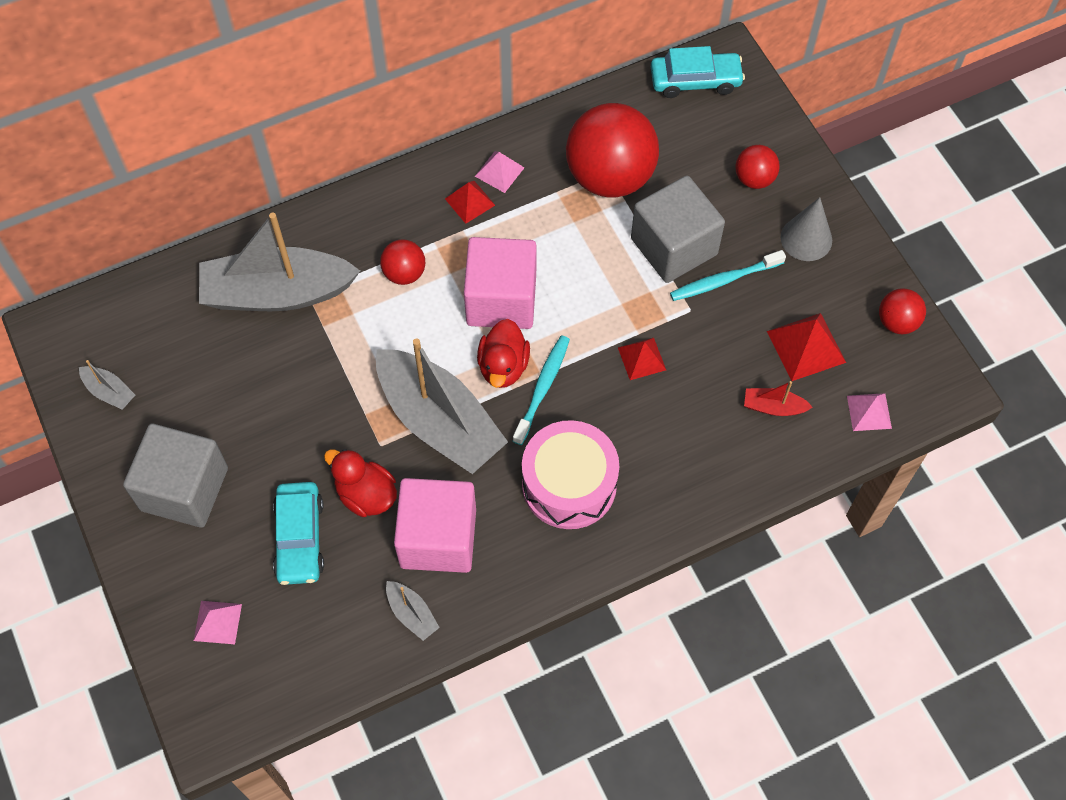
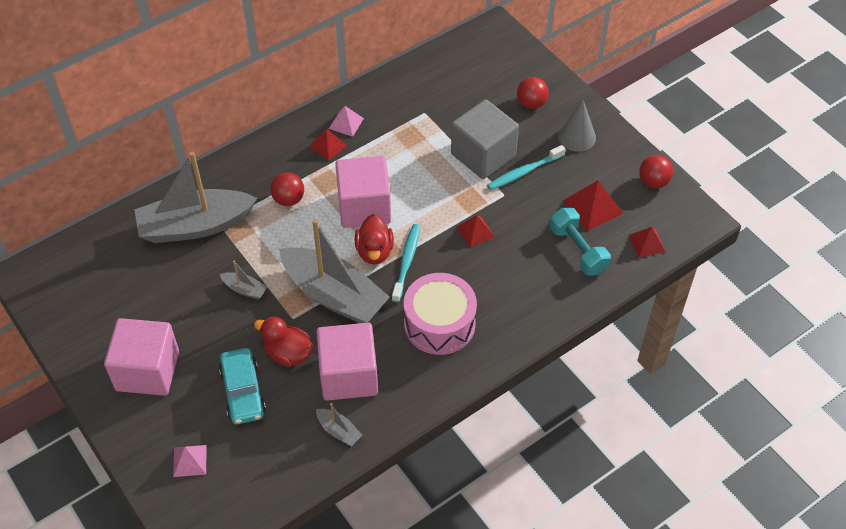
camera: 10 degrees left, 10 degrees down
(109, 392) = (77, 312): grey boat -> grey boat (245, 289)
(184, 489) = (147, 371): grey cube -> pink cube
(610, 176) = (427, 116): red ball -> none
(695, 81) = (476, 46): turquoise car -> none
(773, 407) = (578, 250): red boat -> turquoise dumbbell
(869, 412) = (647, 243): pink pyramid -> red pyramid

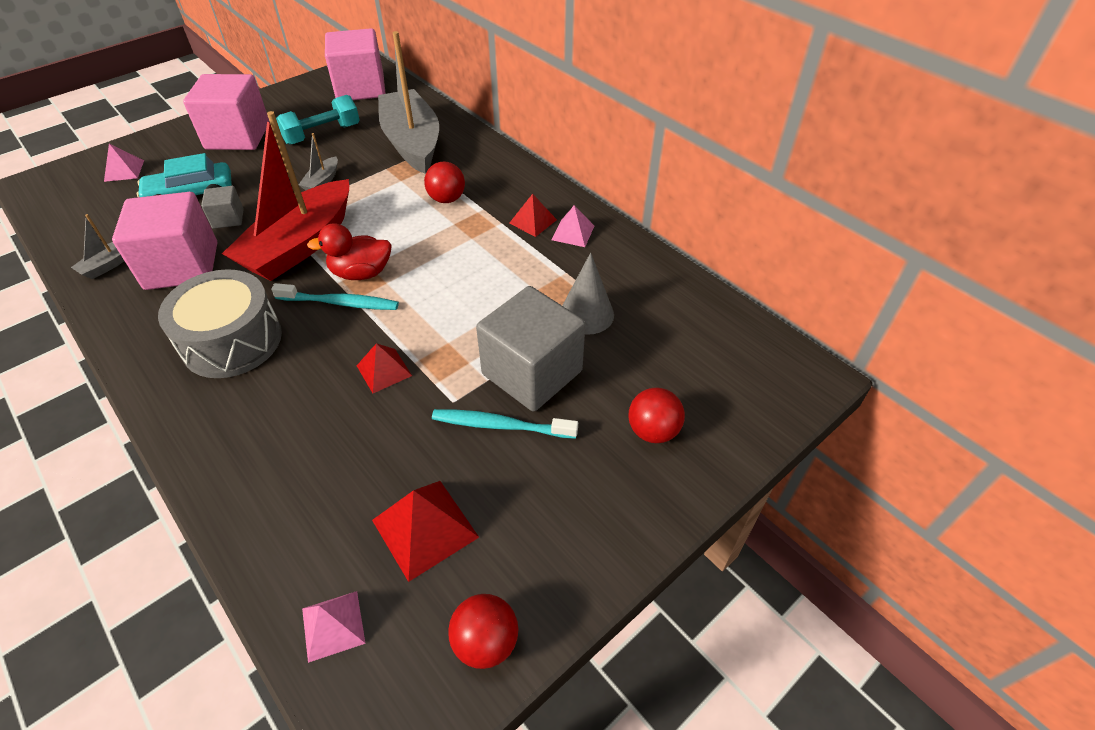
camera: 85 degrees right, 5 degrees down
(288, 354) = (228, 219): red duck -> grey cube
(334, 295) = (300, 245): grey boat -> red boat
(364, 207) = (433, 259): pink cube -> pink cube (360, 88)
(439, 324) = (232, 341): pink drum -> grey drum
(524, 172) = (500, 425): turquoise toothbrush -> turquoise toothbrush turned 45 degrees counterclockwise
(577, 137) = (587, 501): grey cone -> grey cone (586, 314)
(578, 250) = (332, 506): turquoise dumbbell -> turquoise dumbbell (322, 134)
(647, 243) = (333, 625): red pyramid -> pink pyramid

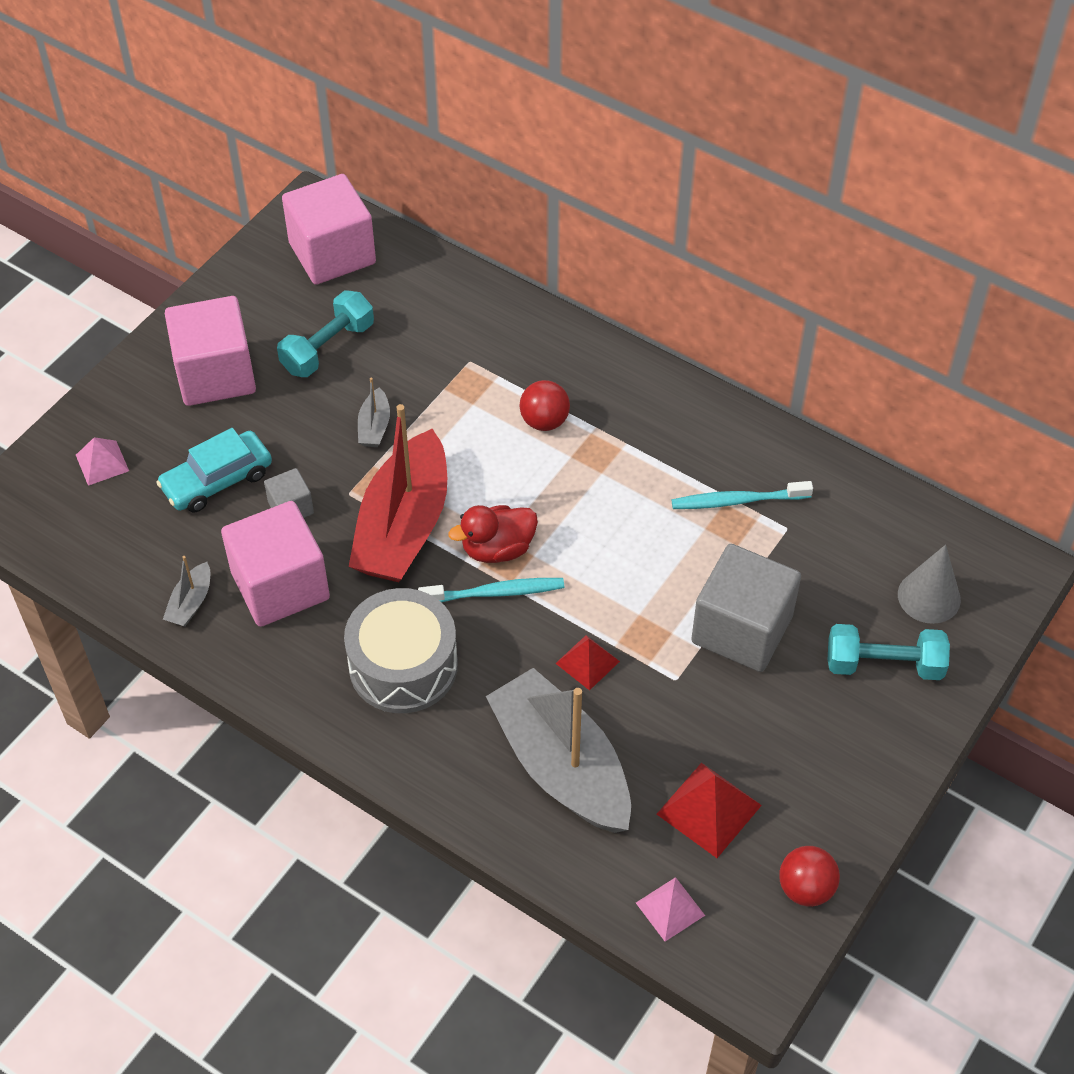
camera: 15 degrees left, 5 degrees up
(412, 143) = (455, 338): grey boat -> grey boat (561, 766)
(500, 425) = (734, 694): turquoise toothbrush -> turquoise toothbrush (737, 501)
(533, 221) = (662, 433): red pyramid -> none
(573, 233) = (716, 440): pink pyramid -> none
(586, 314) = (771, 546): grey cone -> grey cone (929, 597)
(653, 431) = (884, 665): red ball -> turquoise dumbbell

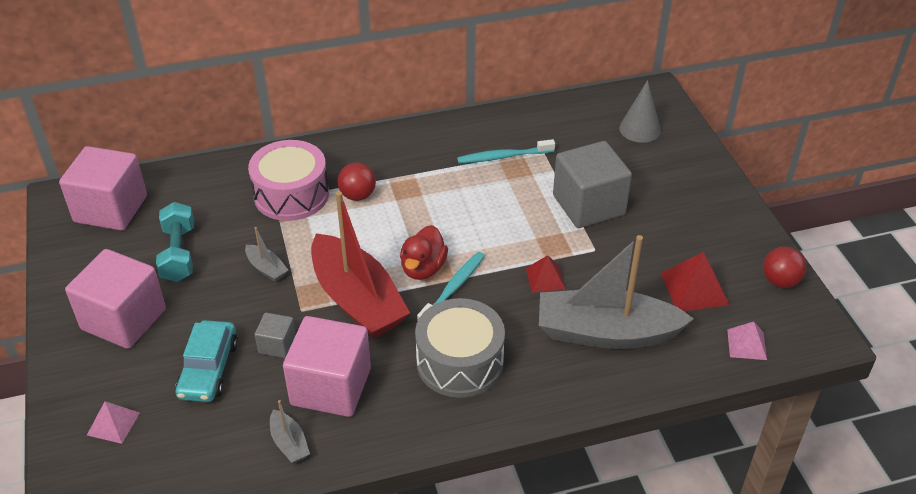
camera: 50 degrees left, 10 degrees down
(490, 368) = (291, 195): none -> pink drum
(737, 501) = (503, 156): turquoise toothbrush -> turquoise toothbrush turned 45 degrees clockwise
(884, 665) = (665, 169): turquoise dumbbell -> none

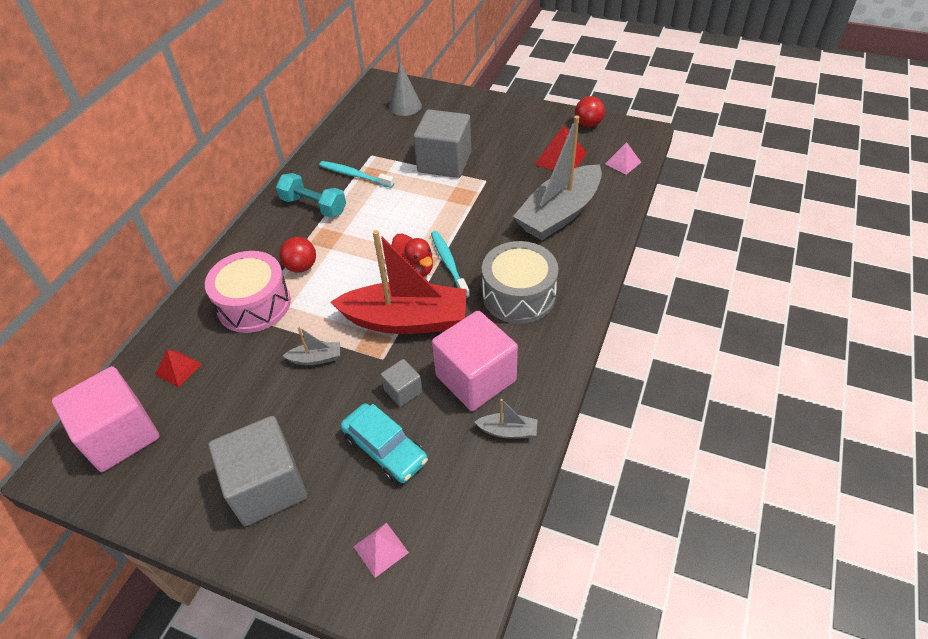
camera: 50 degrees left, 5 degrees up
(124, 319) = (267, 486): pink cube -> grey cube
(179, 254) = (234, 409): turquoise dumbbell -> turquoise dumbbell (314, 206)
(503, 156) = (355, 175): turquoise toothbrush -> turquoise toothbrush turned 90 degrees clockwise
(545, 278) = (486, 215): red pyramid -> red pyramid (178, 369)

